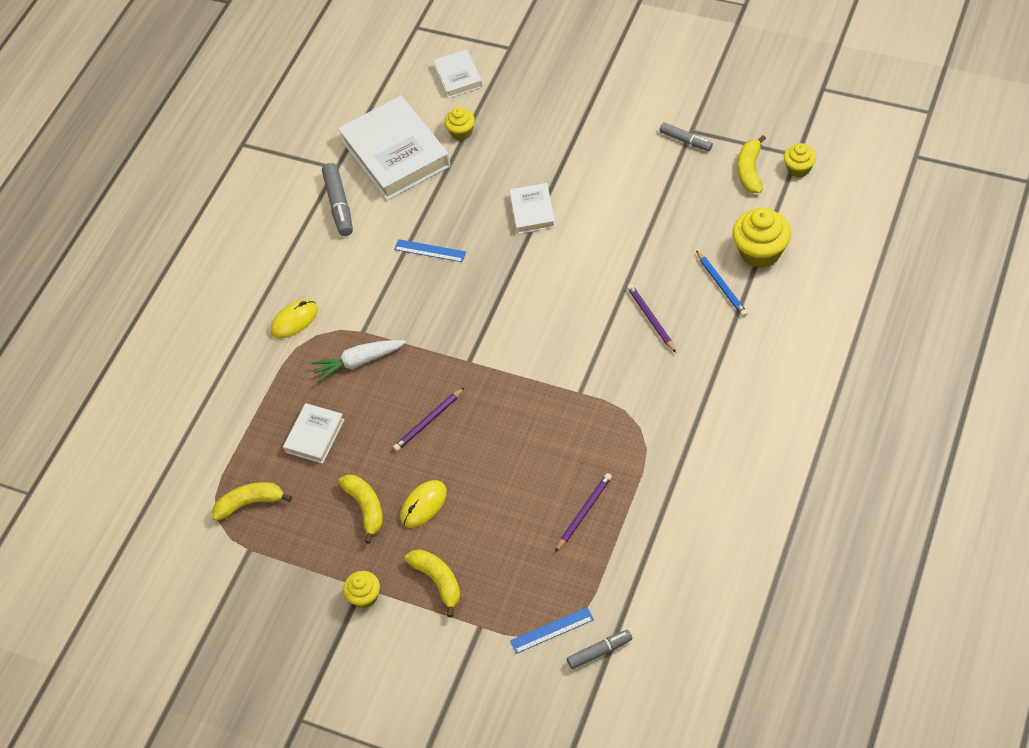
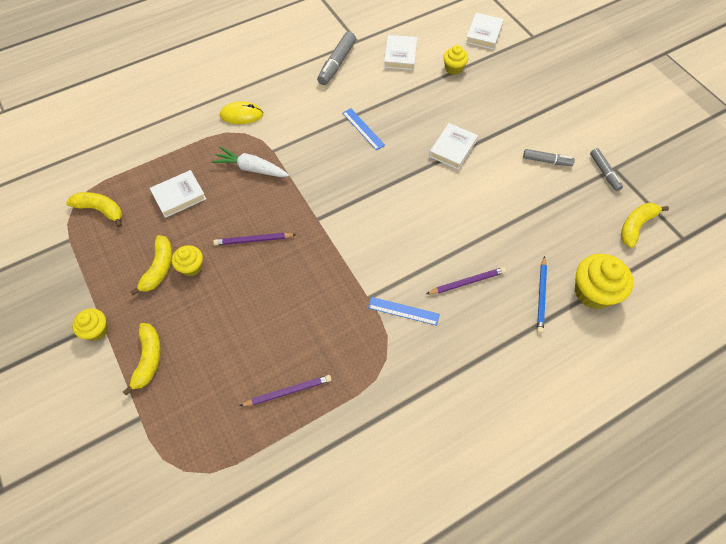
camera: 30 degrees right, 5 degrees up
(395, 154) = (400, 55): white book -> white book, size x0.50
(424, 505) = (193, 296): yellow mouse -> none
(552, 630) = (180, 466): blue ruler -> blue ruler (403, 311)
(599, 652) = (194, 516): grey marker -> grey marker (547, 161)
(651, 319) = (467, 282): purple pencil -> purple pencil turned 60 degrees clockwise
(798, 168) = (677, 250): yellow cupcake -> yellow cupcake (191, 267)

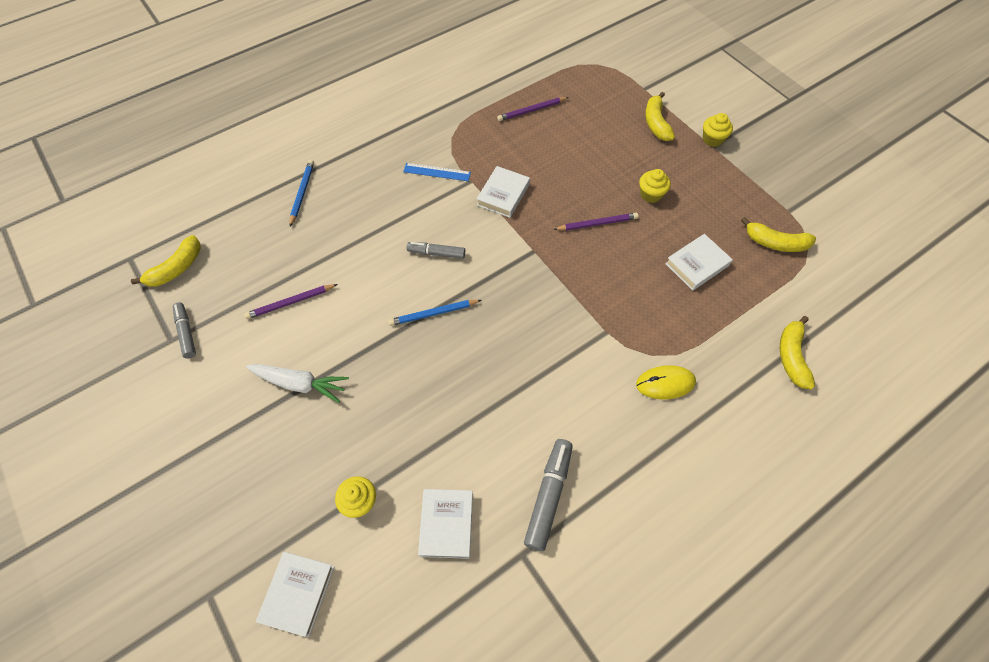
camera: 175 degrees right, 0 degrees up
(159, 268) = (682, 191): yellow banana -> yellow banana (791, 356)
(251, 168) = (625, 305): white carrot -> white carrot (300, 384)
(363, 129) = (494, 374): blue ruler -> none
(407, 173) = (433, 313): none -> blue pencil
(453, 149) = (374, 352): white book -> white book (503, 195)
(467, 282) = (374, 200): purple pencil -> purple pencil (291, 302)
(547, 161) = (255, 343): grey marker -> grey marker (436, 253)
(593, 292) = (249, 200): yellow cupcake -> none

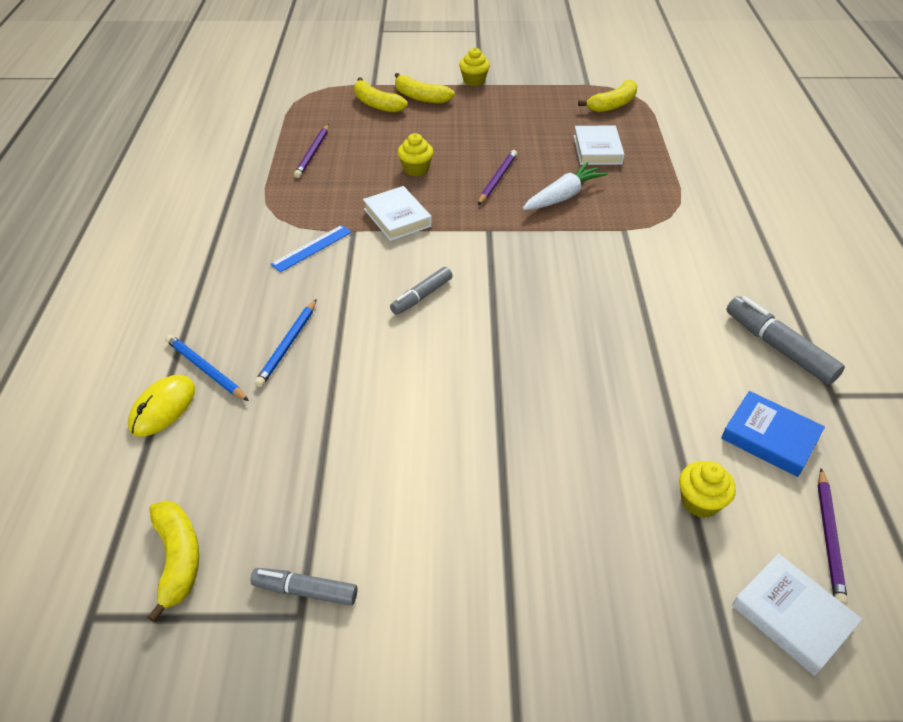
camera: 55 degrees left, 15 degrees down
(291, 302) = (365, 451): purple pencil -> purple pencil (829, 537)
(300, 384) = (496, 492): white carrot -> white carrot (563, 196)
(433, 313) = (499, 333): blue pencil -> blue pencil (288, 345)
(446, 524) = (770, 437): white book -> blue book
(650, 194) = (497, 137): yellow cupcake -> yellow cupcake (416, 169)
(665, 383) = (706, 223): yellow mouse -> yellow mouse (163, 408)
(791, 356) = (728, 150): yellow banana -> yellow banana (377, 104)

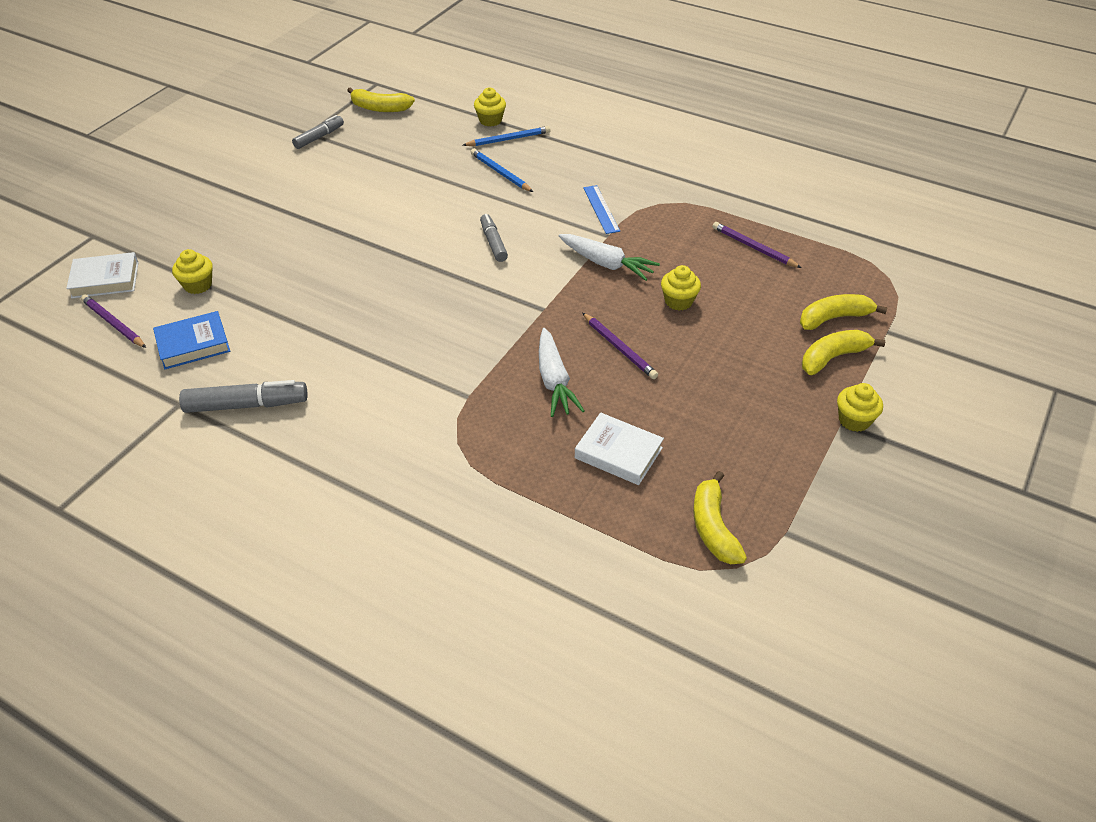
camera: 120 degrees right, 0 degrees up
(163, 408) = (490, 120): yellow mouse -> yellow cupcake
(397, 218) = (606, 264): white book -> white carrot

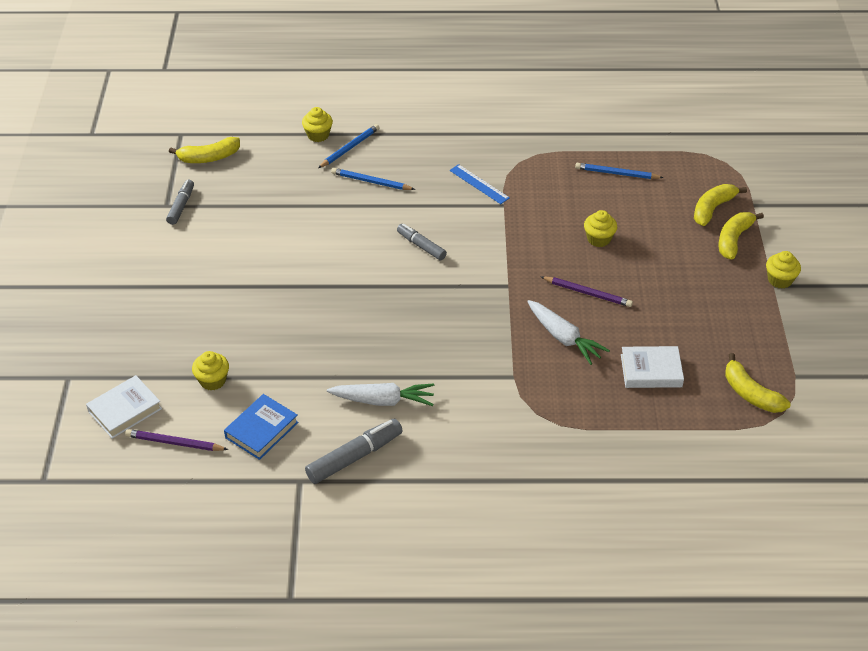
camera: 30 degrees left, 0 degrees up
(606, 264) = (522, 229): white carrot -> white carrot (383, 400)
(754, 247) = (616, 173): purple pencil -> blue pencil

